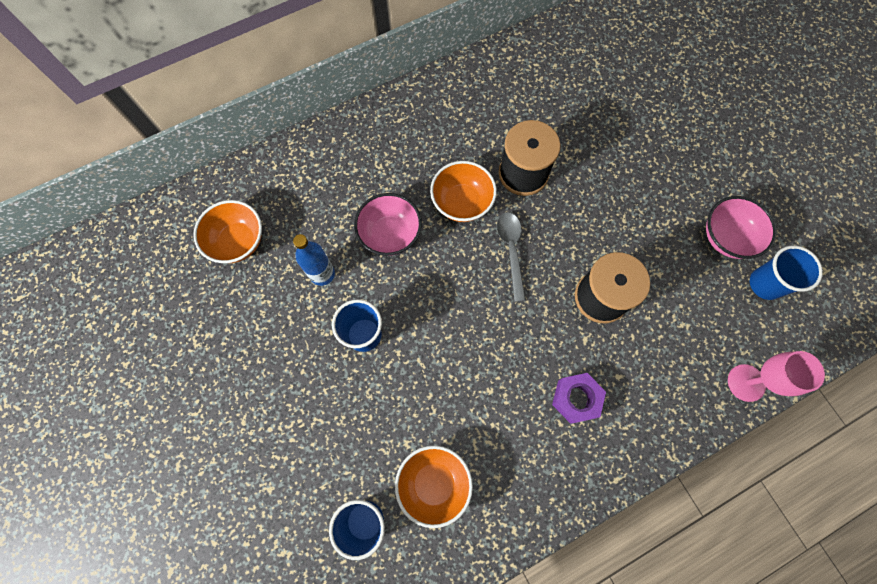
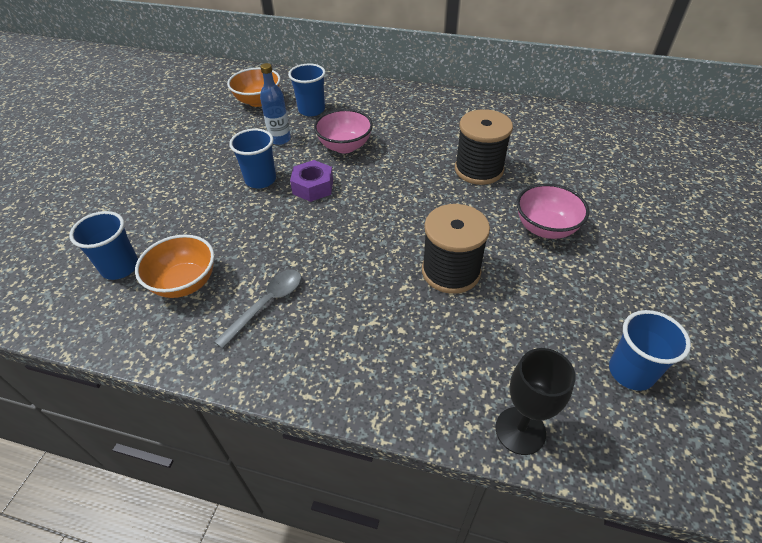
camera: 45 degrees right, 25 degrees down
(306, 212) = (311, 110): none -> blue cup
(462, 203) = (413, 159): orange bowl -> none
(511, 251) = (414, 202): grey spoon -> grey spoon (267, 304)
(576, 399) = (347, 316): purple nut -> purple nut (313, 187)
(726, 237) = (623, 311): pink bowl -> pink bowl (545, 228)
(746, 383) = (520, 430): pink goblet -> black goblet

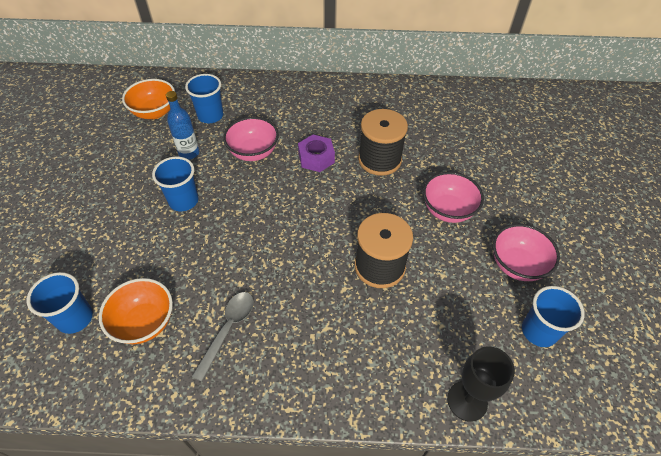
camera: 15 degrees left, 5 degrees up
(313, 187) = (235, 201): purple nut -> purple nut (316, 158)
(618, 296) = (517, 265): none -> pink bowl

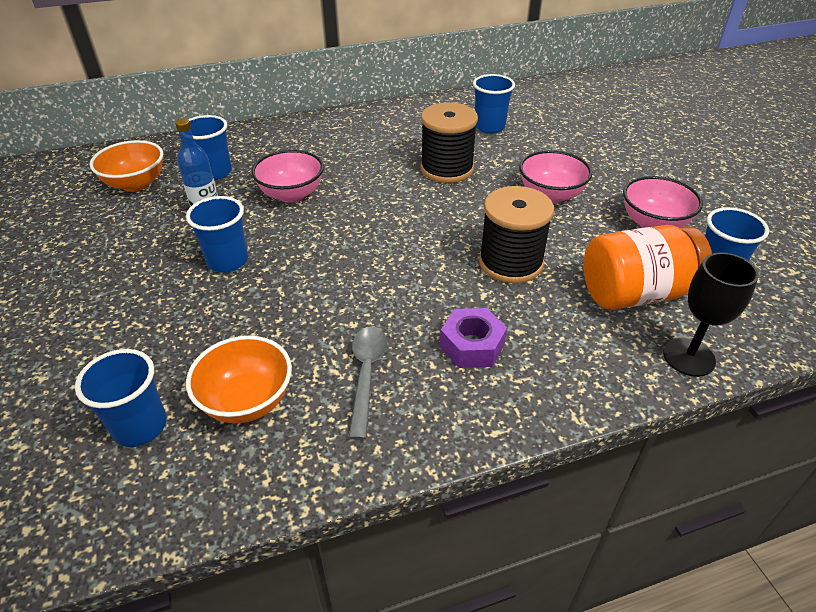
camera: 20 degrees left, 10 degrees down
(316, 158) = (372, 183): purple nut -> purple nut (472, 346)
(437, 125) = (489, 127): none -> blue cup
(460, 327) = (635, 293): none -> orange jar

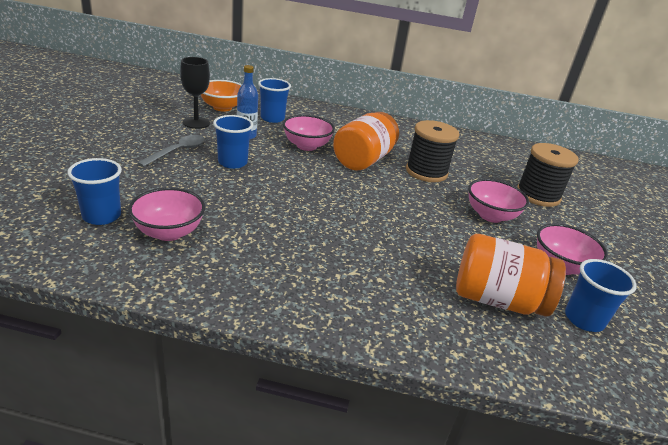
camera: 25 degrees right, 10 degrees down
(247, 401) = (169, 232): orange bowl -> pink bowl
(366, 375) = (251, 253): grey spoon -> grey spoon (177, 151)
(370, 184) = (363, 160): none -> orange jar
(472, 346) = (337, 271): purple nut -> none
(489, 127) = (485, 161): blue cup -> none
(510, 263) = (416, 240): black spool -> black spool (538, 195)
(689, 357) = (500, 358): black goblet -> black goblet (196, 123)

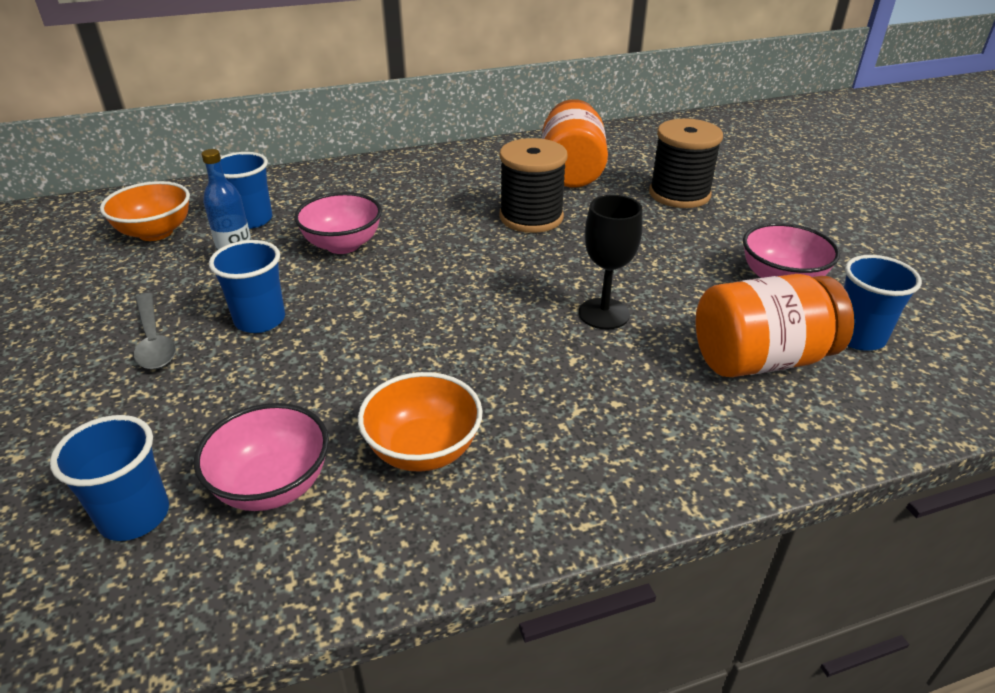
camera: 25 degrees left, 5 degrees up
(177, 151) = (153, 340): grey spoon -> grey spoon turned 150 degrees clockwise
(196, 123) = (137, 277): black goblet -> black goblet (604, 314)
(253, 251) = (423, 450): none -> orange bowl
(363, 160) = (438, 234): orange jar -> orange jar (571, 171)
(490, 216) = (656, 247): pink bowl -> none

